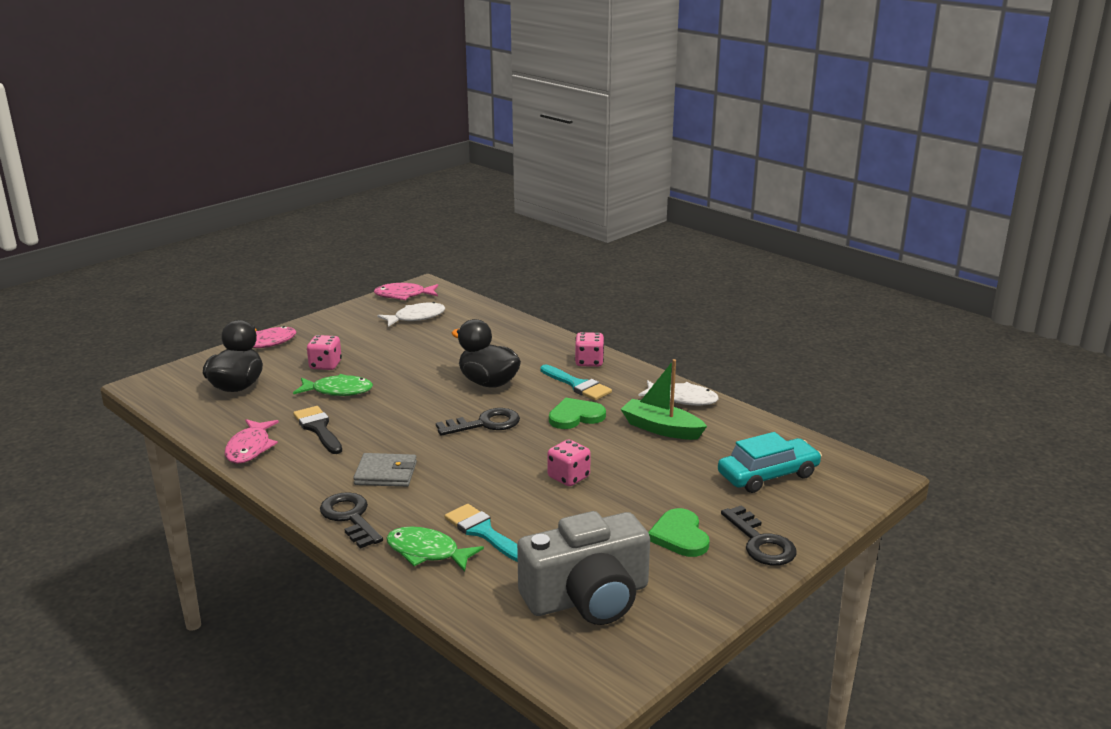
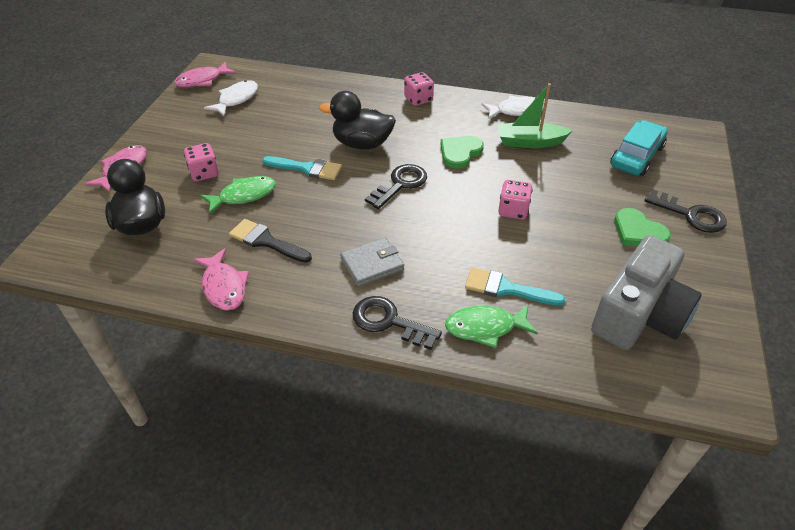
camera: 30 degrees left, 20 degrees up
(578, 385) = (432, 123): turquoise brush -> turquoise brush (307, 168)

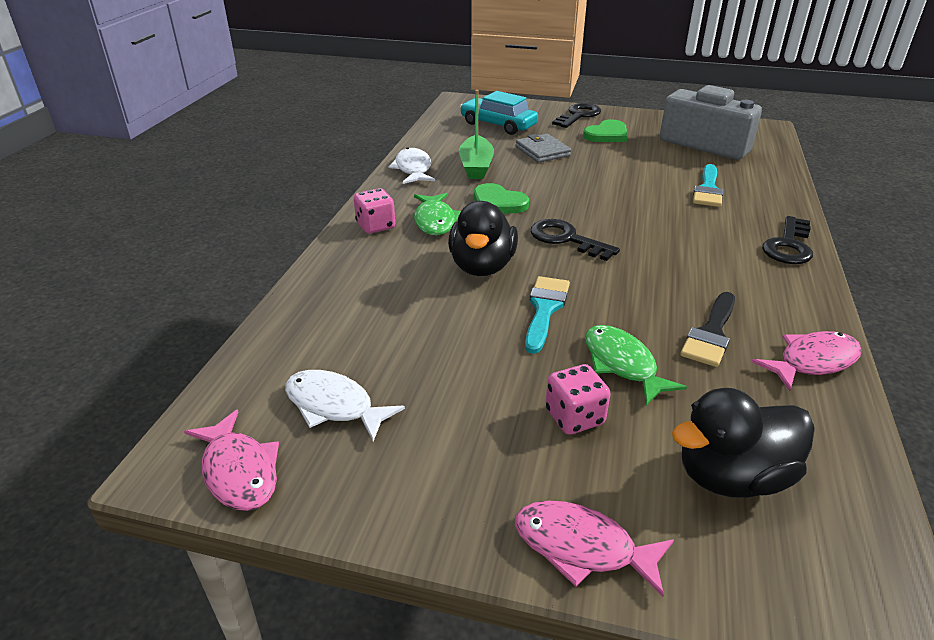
camera: 90 degrees left, 10 degrees down
(372, 264) = (713, 256): grey wallet -> grey wallet (542, 151)
(485, 328) = (762, 200): green fish -> green fish (435, 221)
(513, 210) = (595, 181): pink dice -> none

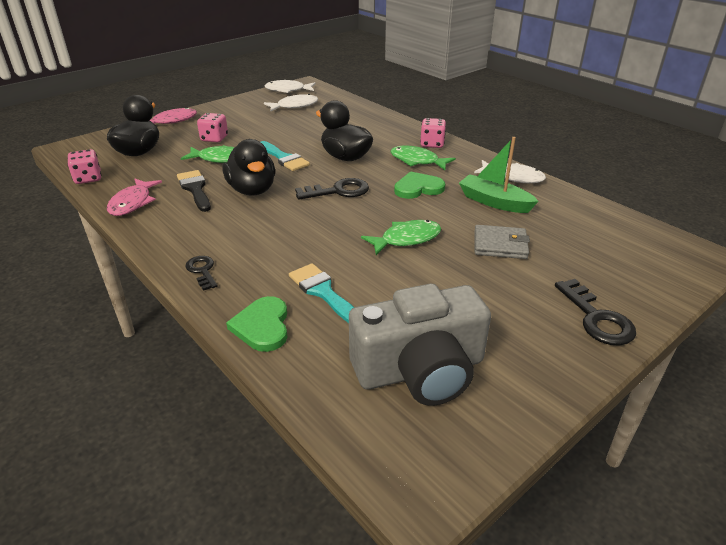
camera: 125 degrees right, 0 degrees up
(239, 471) = (288, 90): pink fish -> white fish
(498, 125) = (597, 249): turquoise car -> none
(592, 182) = (406, 239): none -> green fish
(607, 134) = (514, 307): green heart -> green heart (262, 326)
(646, 291) = (252, 190): none -> black duck
(788, 246) = (202, 271): black key -> black key, size x0.63
(864, 462) = (88, 178): none -> pink dice

